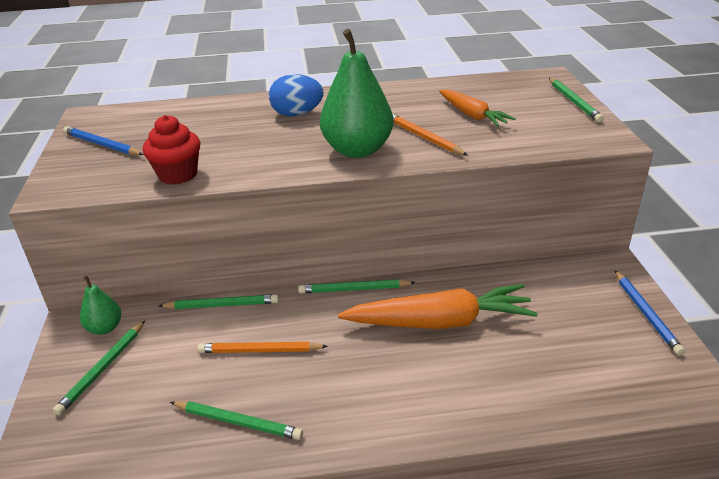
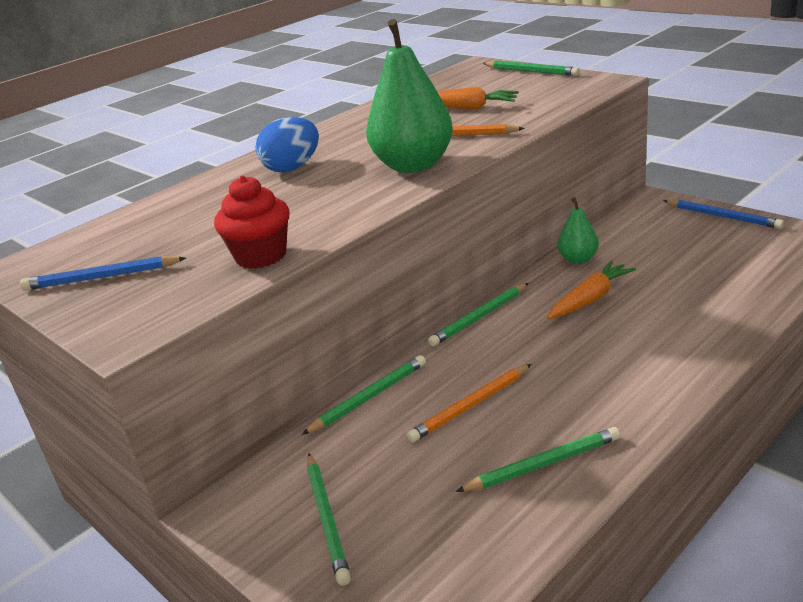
camera: 35 degrees left, 5 degrees down
(105, 328) = (266, 489): green pear -> green pear (578, 259)
(440, 322) = (590, 299): orange carrot -> orange carrot, size x0.58

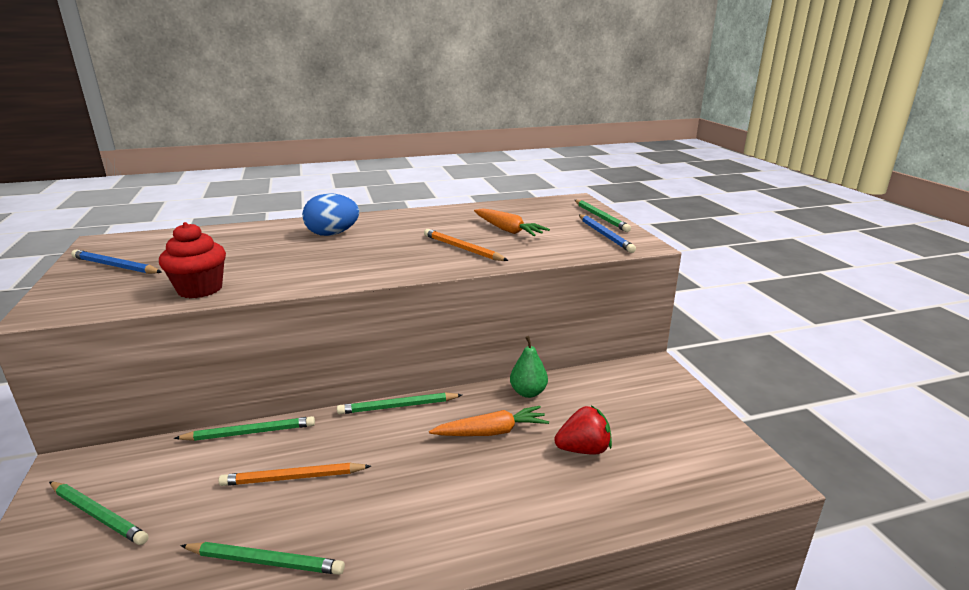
camera: 25 degrees right, 5 degrees down
(327, 519) = (98, 515): green pencil -> green pencil turned 75 degrees counterclockwise
(413, 165) = (396, 261): green pear -> none
(679, 278) = (583, 449): none -> red strawberry
(723, 216) = (695, 409): blue pencil -> blue pencil (605, 235)

